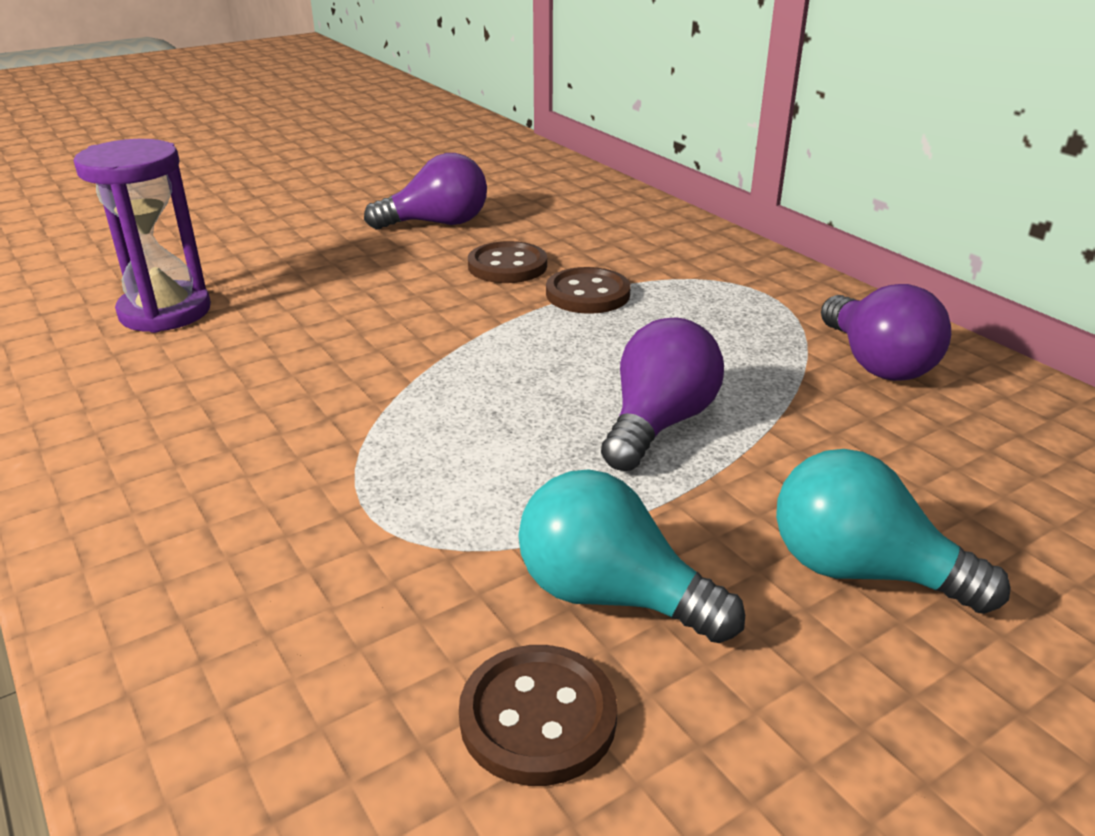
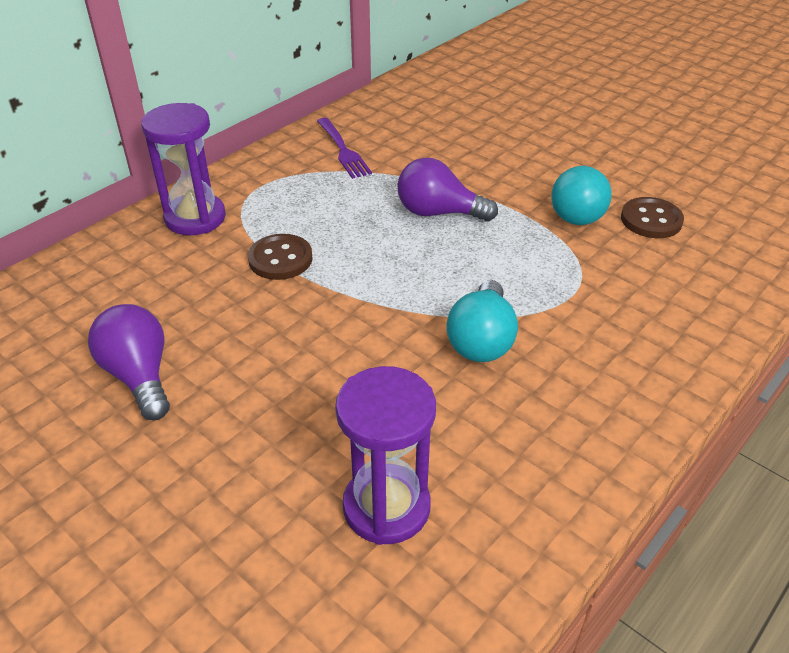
camera: 105 degrees left, 10 degrees up
(507, 266) = (236, 308): brown button -> none
(696, 253) = (195, 218): none -> purple hourglass
(862, 571) = (521, 155): turquoise light bulb -> turquoise light bulb (481, 340)
(876, 363) = (342, 150): purple light bulb -> purple fork

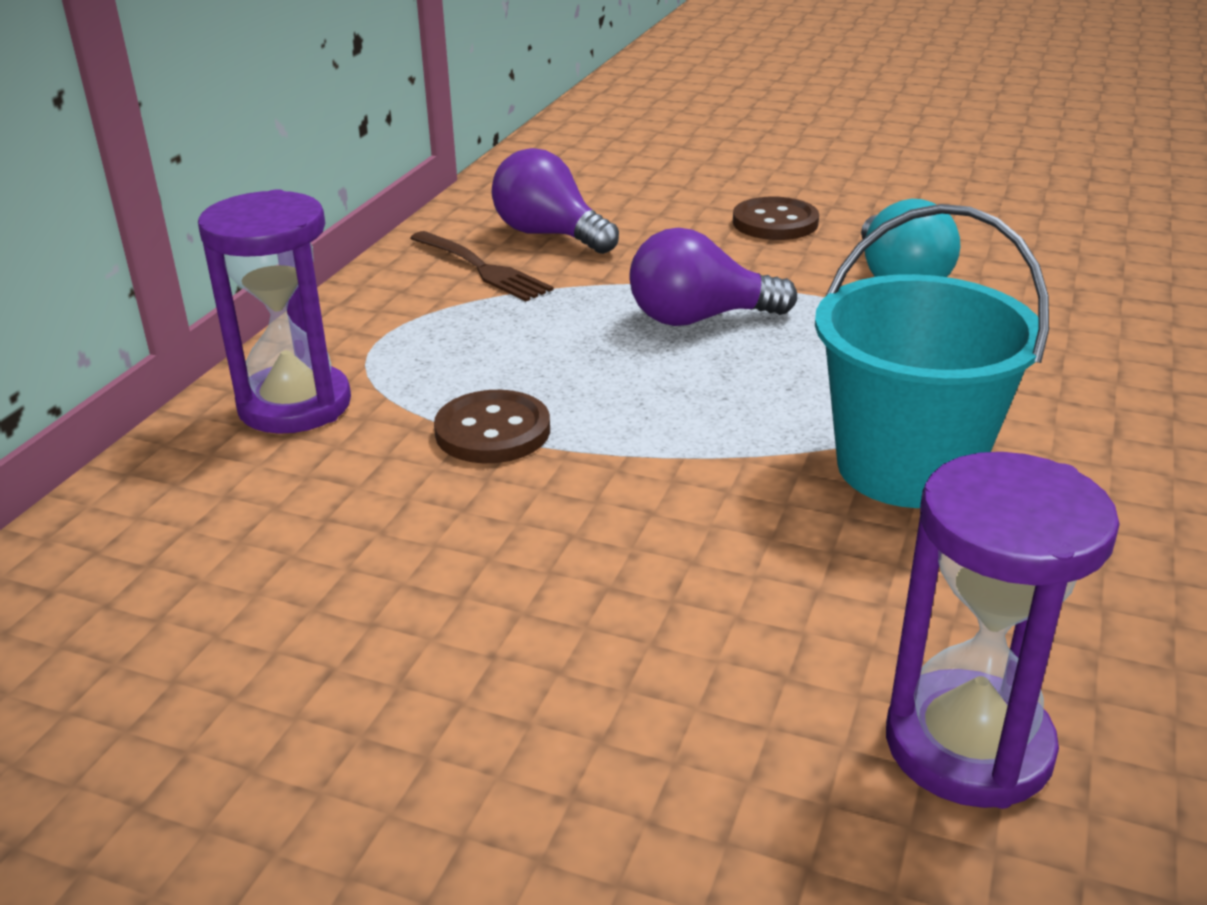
camera: 20 degrees left, 10 degrees down
(139, 376) = (363, 666): purple light bulb -> purple light bulb (549, 235)
(342, 150) = (481, 268): purple fork -> brown fork
(481, 340) = (907, 467): turquoise light bulb -> turquoise bucket
(651, 220) = (1006, 269): brown button -> brown button (775, 222)

